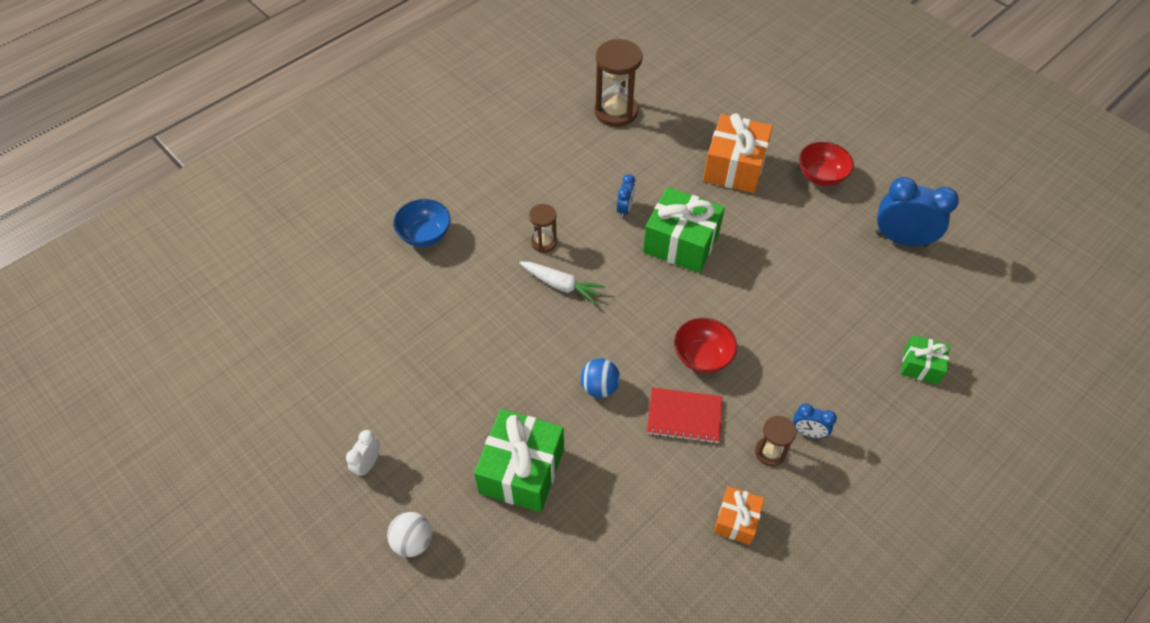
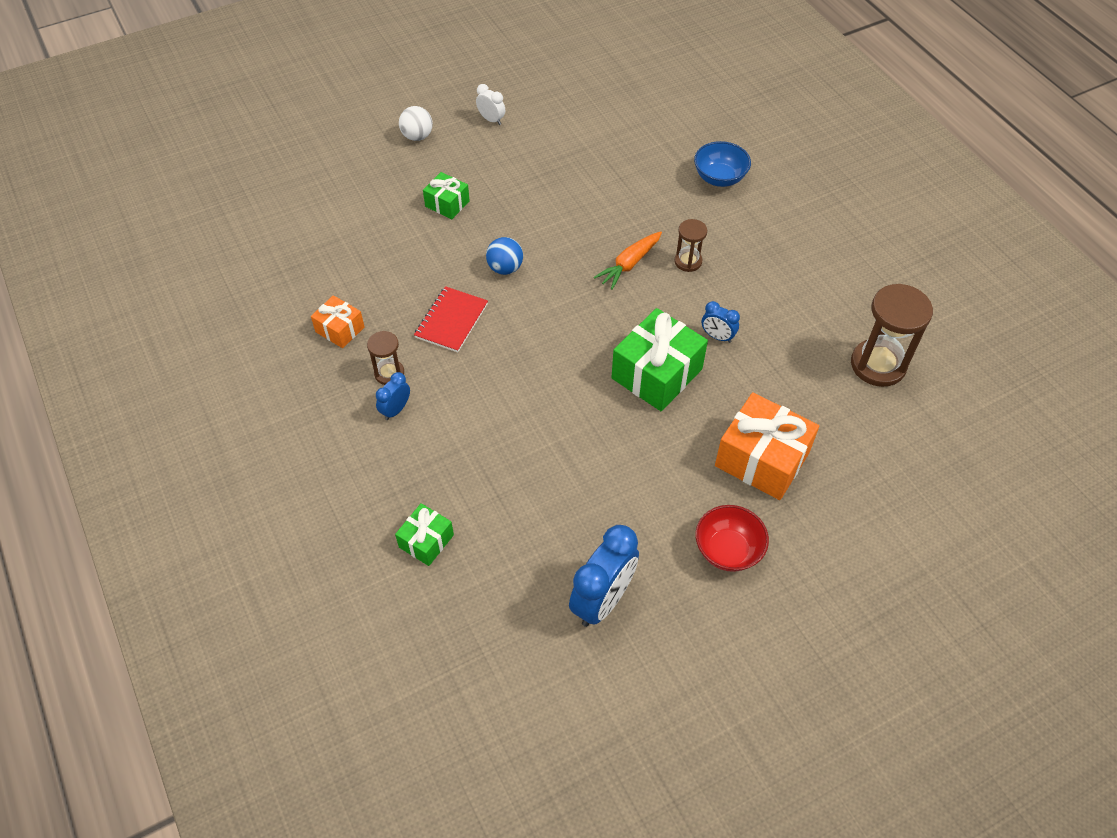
camera: 105 degrees right, 0 degrees up
(522, 470) = (447, 204): green gift -> green gift, size x0.54
(561, 285) = (629, 264): white carrot -> orange carrot
(702, 357) = (509, 352): red bowl -> none

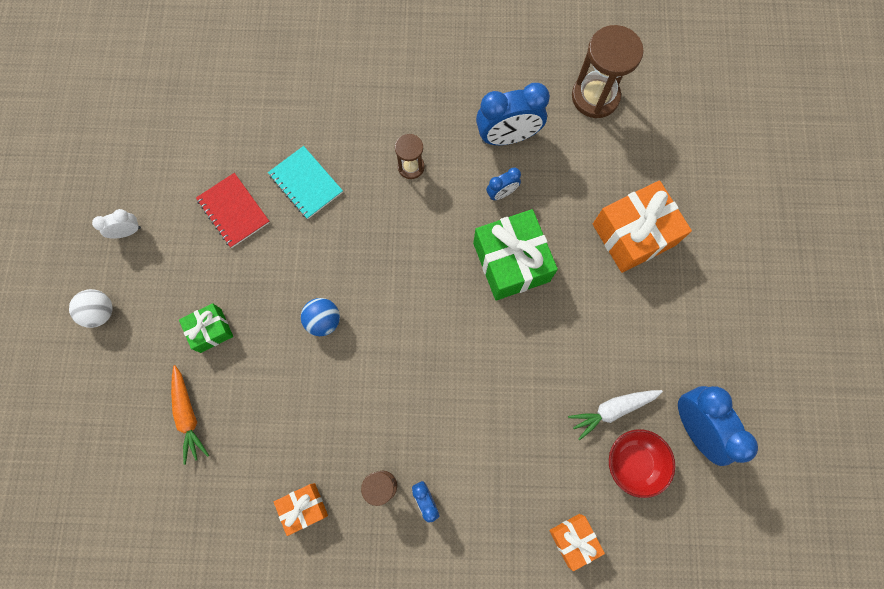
camera: 60 degrees left, 20 degrees up
(426, 541) = (573, 539): green gift -> orange gift
(451, 321) = (355, 400): red notebook -> red notebook (234, 211)
(571, 519) = (612, 410): none -> white carrot
(615, 201) = (306, 183): none -> turquoise notebook
(629, 264) = (385, 215): orange carrot -> orange carrot (188, 415)
(719, 178) = (335, 84): blue bowl -> none
(728, 550) = (698, 309): red bowl -> red bowl (634, 462)
(776, 316) = (507, 137): none -> blue clock

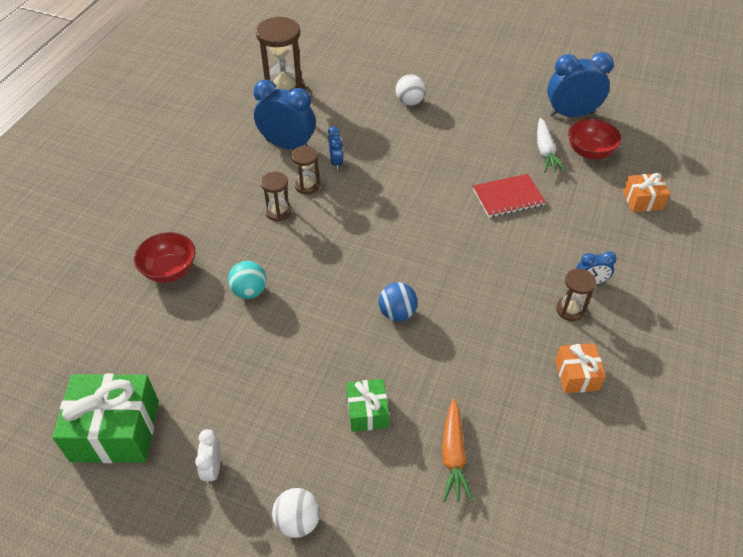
camera: 70 degrees left, 25 degrees down
(188, 415) = (453, 455): orange carrot -> orange carrot turned 90 degrees clockwise
(234, 211) = (245, 359): red notebook -> red notebook (508, 197)
(306, 183) = (249, 291): turquoise notebook -> turquoise ball
(307, 107) = (169, 270): none -> red bowl
(457, 179) = (307, 185): none -> brown hourglass
(507, 137) = (287, 145): blue clock -> blue clock turned 75 degrees counterclockwise
(511, 262) = (400, 173): green gift -> green gift (115, 431)
(633, 234) = (410, 102): orange gift -> white ball

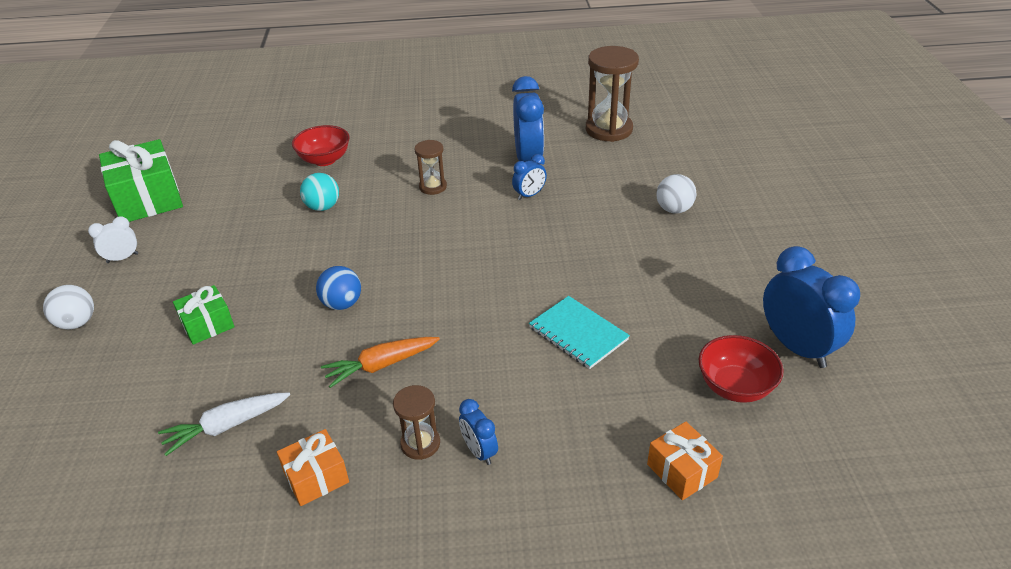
camera: 65 degrees right, 10 degrees down
(307, 185) = (481, 190): brown hourglass -> none
(453, 455) = (170, 402): orange carrot -> orange carrot (381, 365)
(508, 197) = (578, 333): red notebook -> turquoise notebook
(545, 151) = (693, 343): white carrot -> white carrot (226, 426)

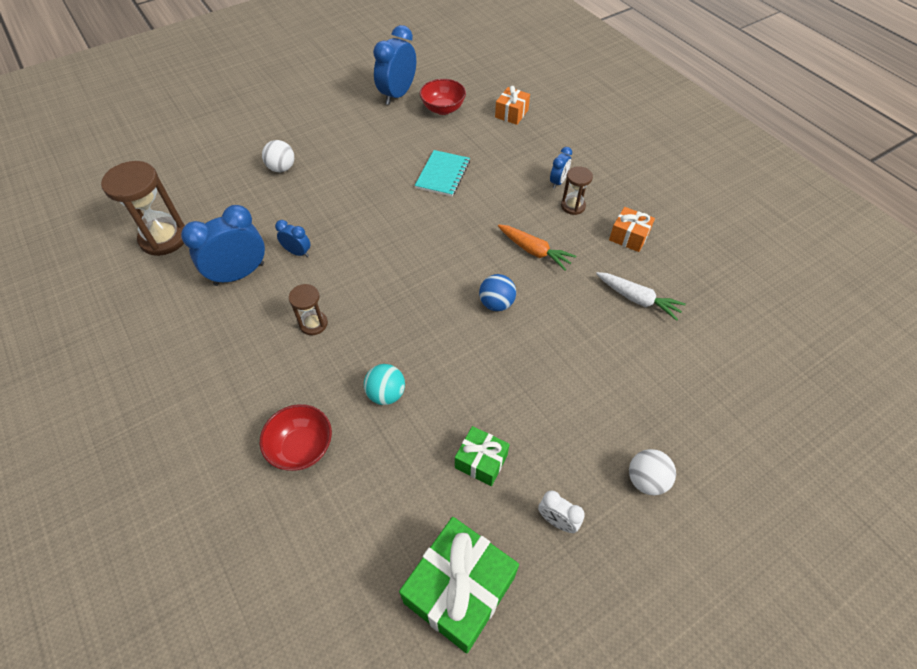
camera: 120 degrees left, 15 degrees up
(207, 325) = (575, 376): green gift -> green gift (481, 461)

